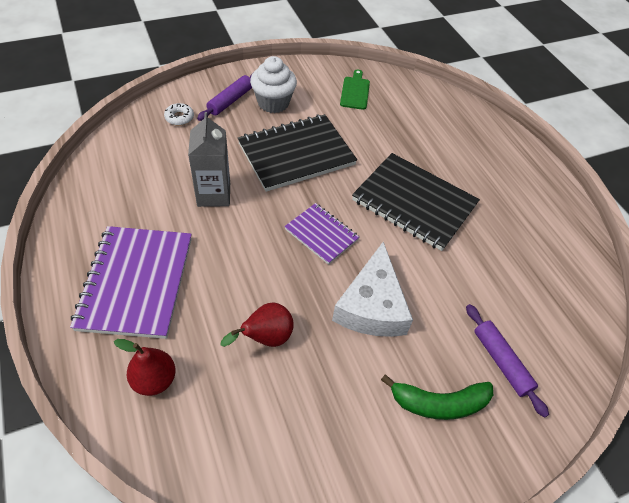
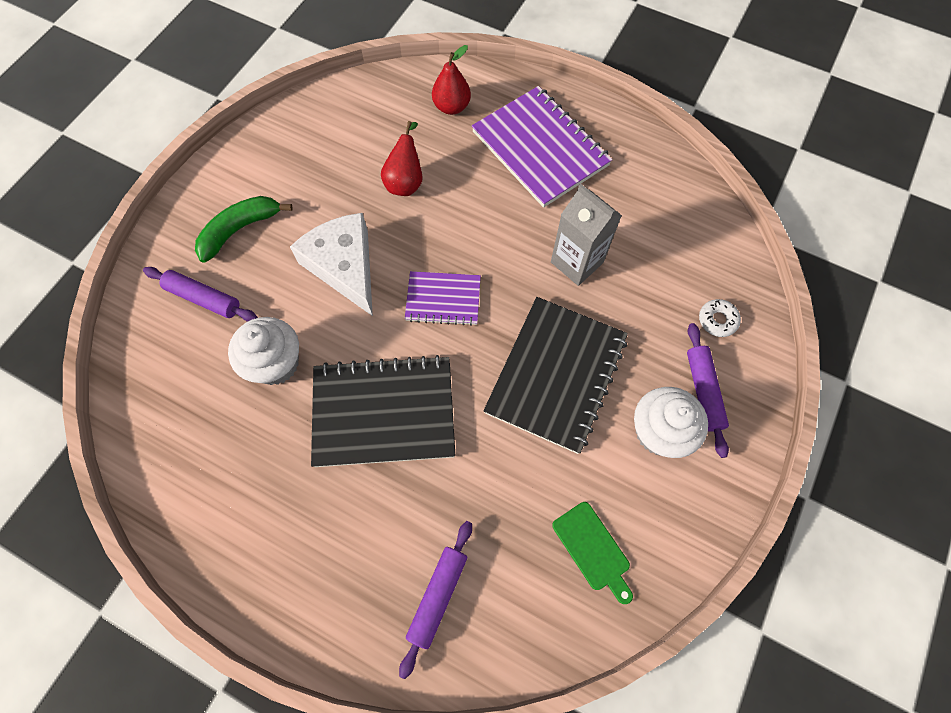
camera: 145 degrees right, 15 degrees up
(445, 121) = (438, 596): none -> purple rolling pin
(468, 275) = (276, 363): none -> white cupcake

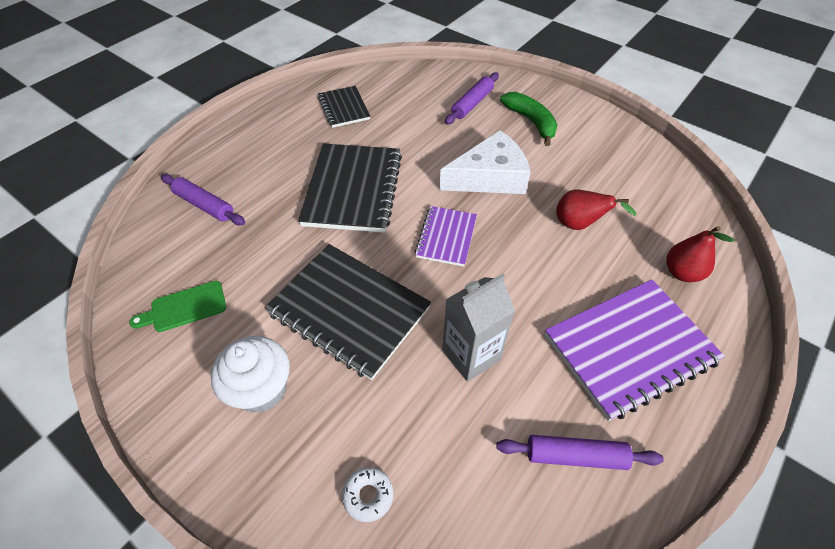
camera: 100 degrees right, 15 degrees down
(218, 466) = (344, 108): none -> black notebook
(276, 363) = (411, 136): white cupcake -> none
(703, 391) = (287, 449): purple rolling pin -> purple rolling pin (575, 456)

